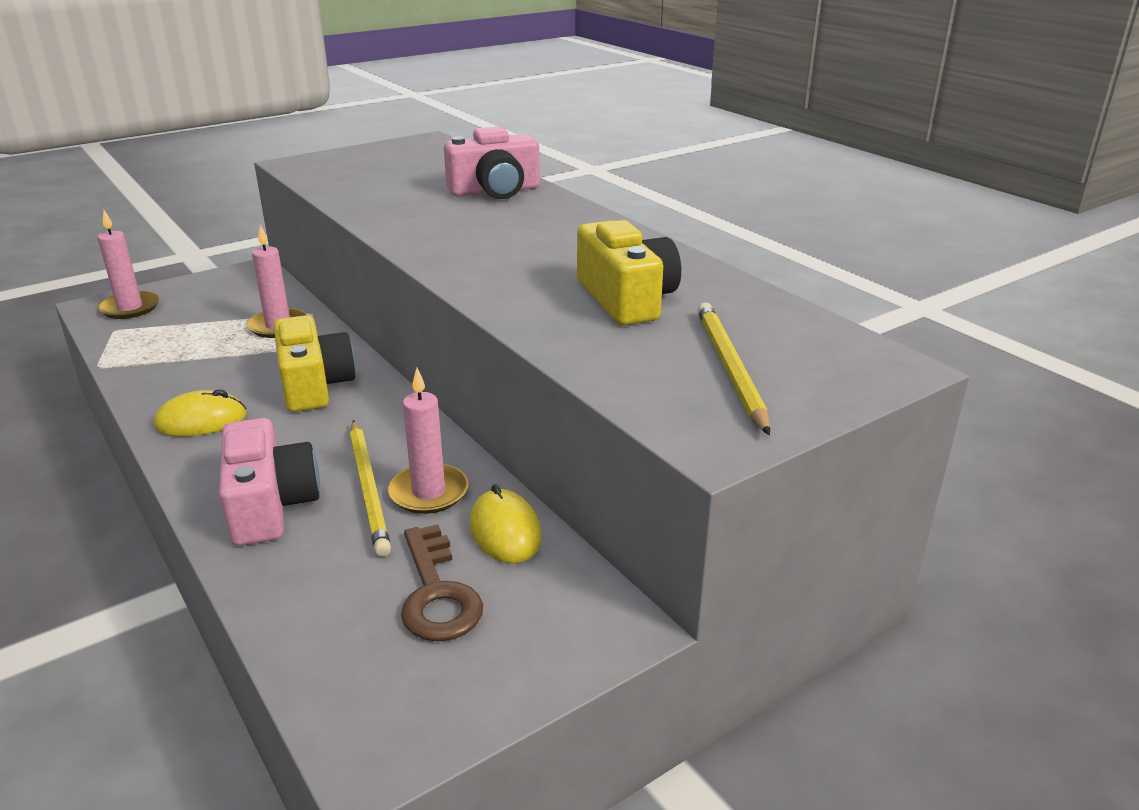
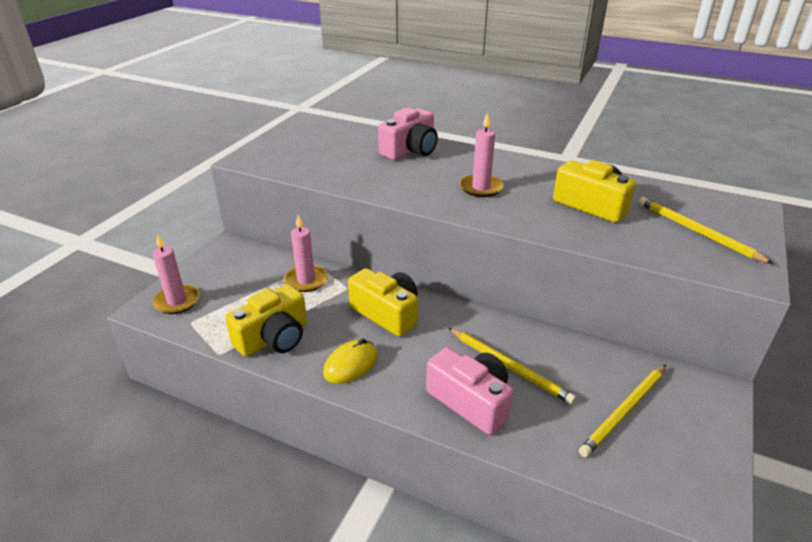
camera: 30 degrees left, 5 degrees up
(166, 369) = (274, 338): none -> yellow camera
(429, 492) = (543, 355): pink candle -> pink candle (481, 188)
(437, 594) = (624, 411): brown key -> yellow pencil
(505, 531) = (608, 361): yellow mouse -> none

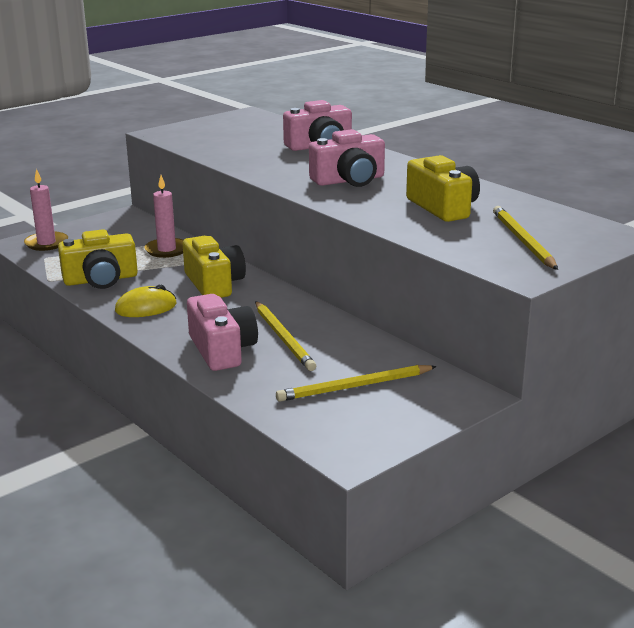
camera: 25 degrees right, 10 degrees down
(481, 188) = (349, 180): pink candle -> pink camera

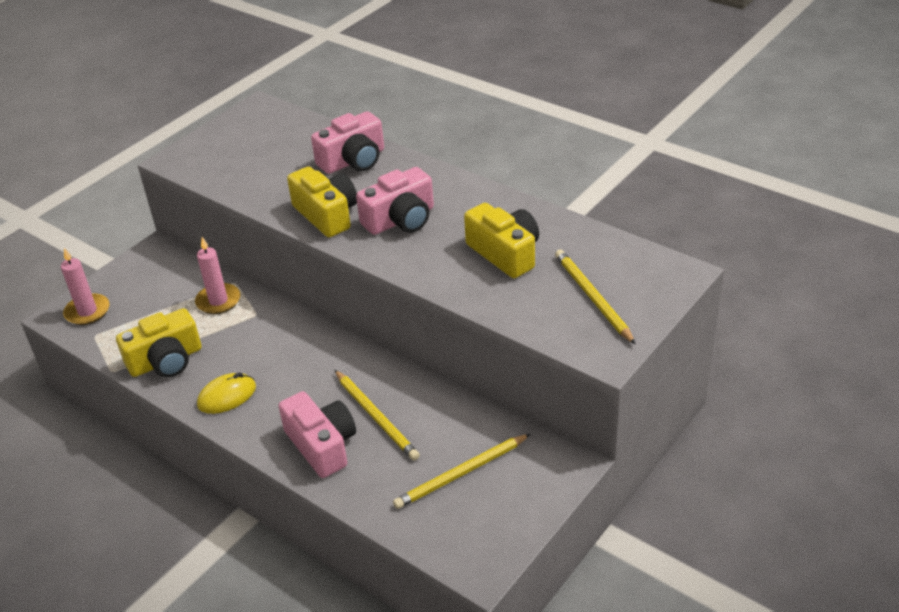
camera: 10 degrees left, 15 degrees up
(214, 284) = (284, 347): yellow camera -> yellow camera (327, 215)

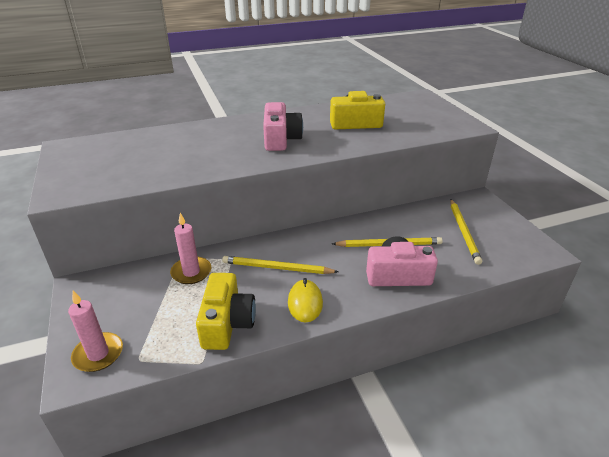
camera: 60 degrees left, 5 degrees down
(327, 215) = (238, 158): yellow camera -> none
(353, 160) = (193, 135): pink camera -> none
(592, 297) = (419, 116): yellow pencil -> yellow pencil (277, 268)

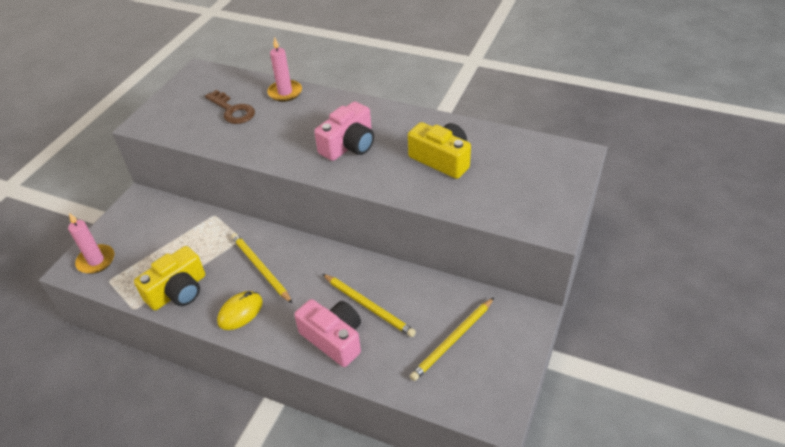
camera: 45 degrees right, 10 degrees up
(145, 156) = (232, 110): none -> brown key
(191, 272) = (206, 233): pink candle -> pink candle (285, 92)

